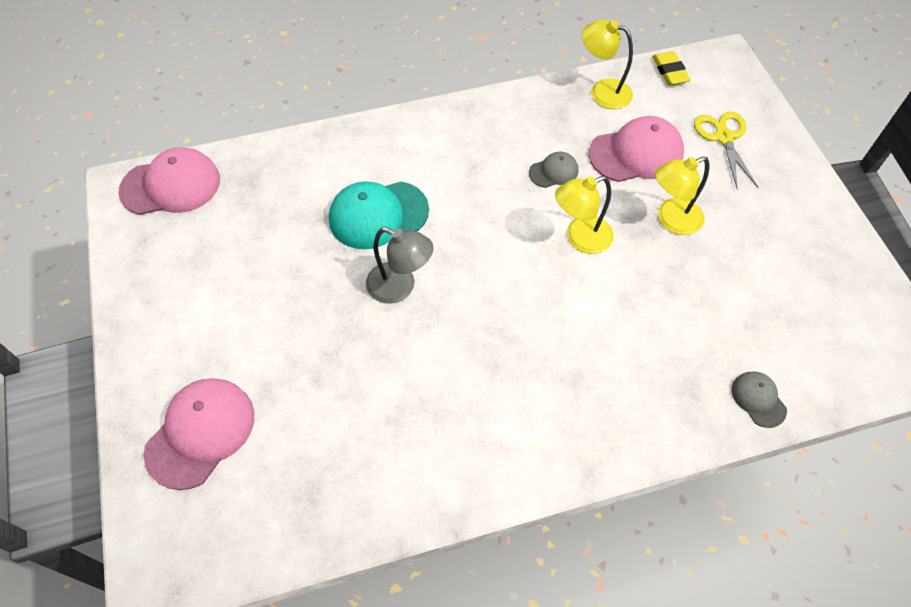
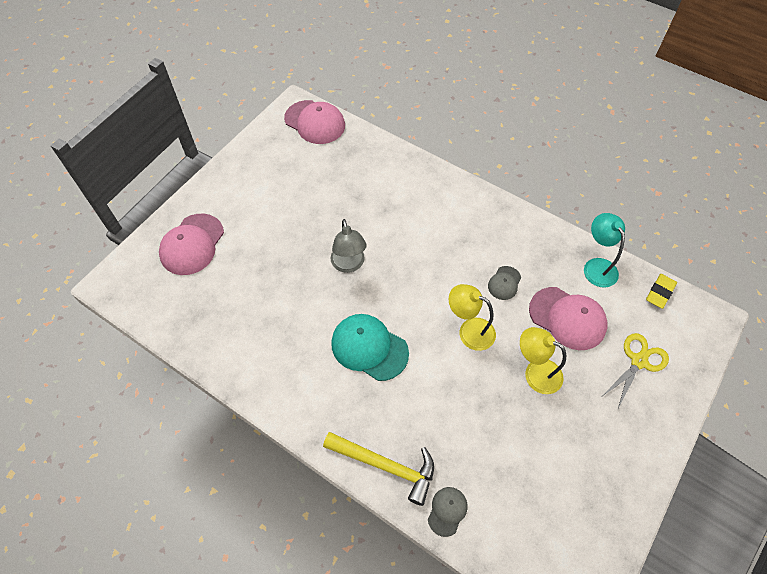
camera: 50 degrees right, 0 degrees up
(200, 433) = (192, 244): pink cap -> pink cap turned 120 degrees clockwise
(378, 215) = (385, 220): turquoise cap -> turquoise cap (369, 348)
(553, 171) = (504, 283): grey cap -> grey cap turned 90 degrees clockwise
(602, 91) = (597, 266): yellow lamp -> turquoise lamp
(669, 421) = (385, 466): none -> yellow hammer

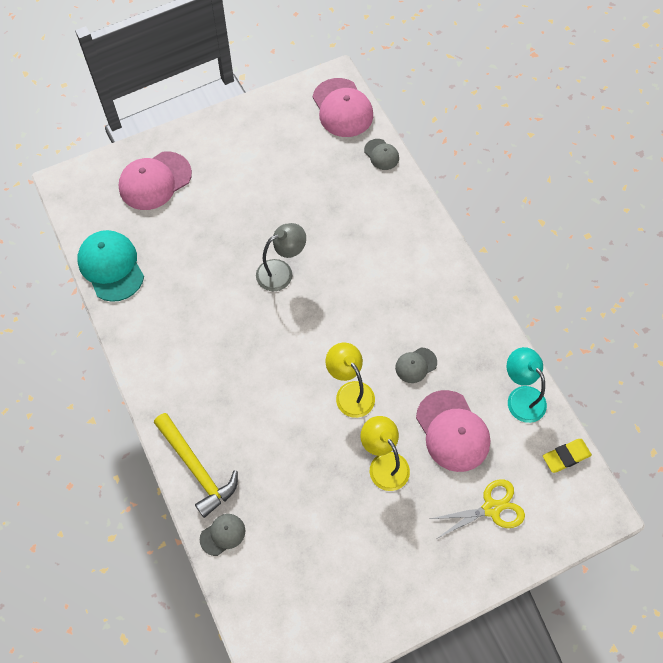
camera: 30 degrees right, 5 degrees up
(349, 265) = (281, 272): grey lamp -> grey lamp turned 135 degrees counterclockwise
(368, 142) = (381, 154): none -> grey cap
(369, 348) = (249, 359): turquoise cap -> turquoise cap (111, 267)
(597, 266) = (521, 397): turquoise lamp -> turquoise lamp turned 45 degrees counterclockwise

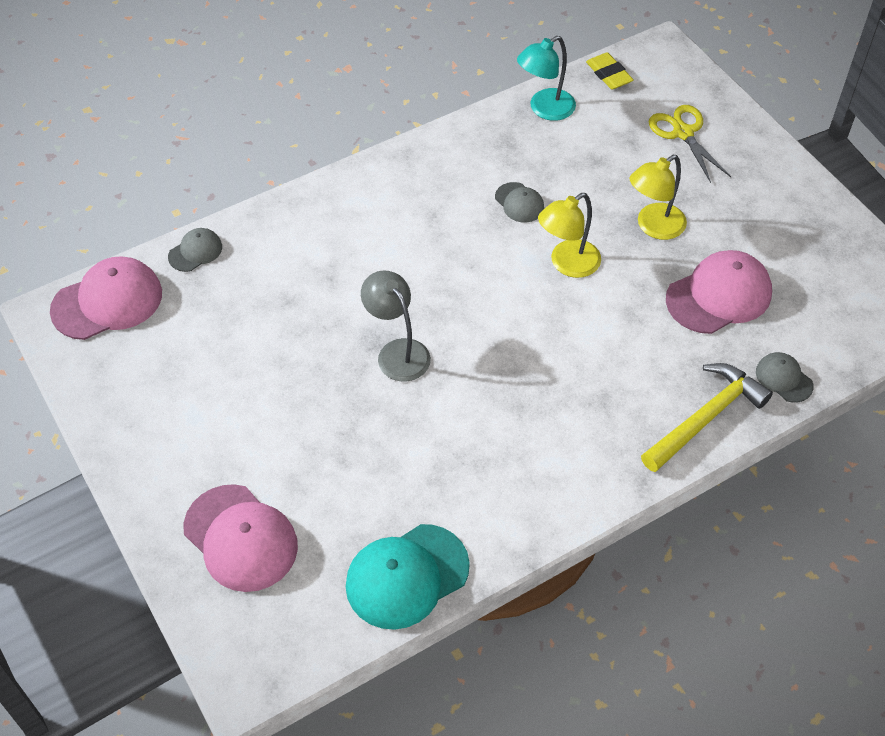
camera: 95 degrees left, 10 degrees down
(452, 431) = (599, 167): pink cap -> pink cap (719, 295)

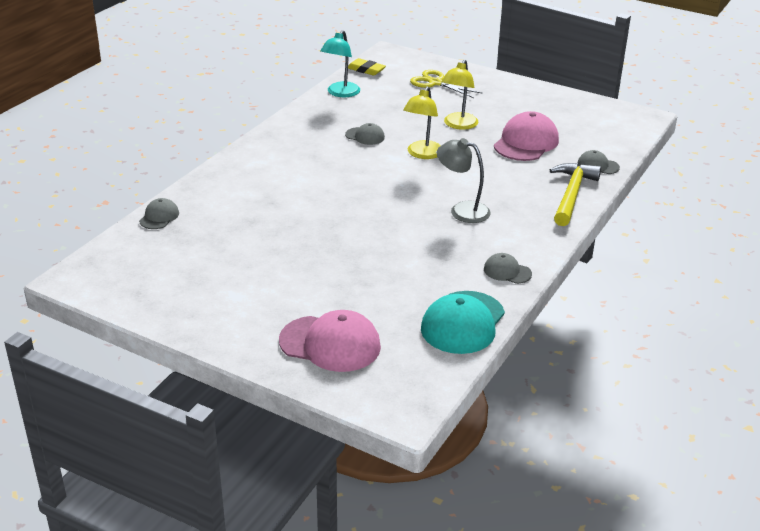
camera: 30 degrees left, 20 degrees down
(107, 301) = (113, 260): pink cap -> none
(397, 352) = (352, 223): grey lamp -> grey lamp (462, 210)
(520, 517) = (507, 271): none -> grey cap

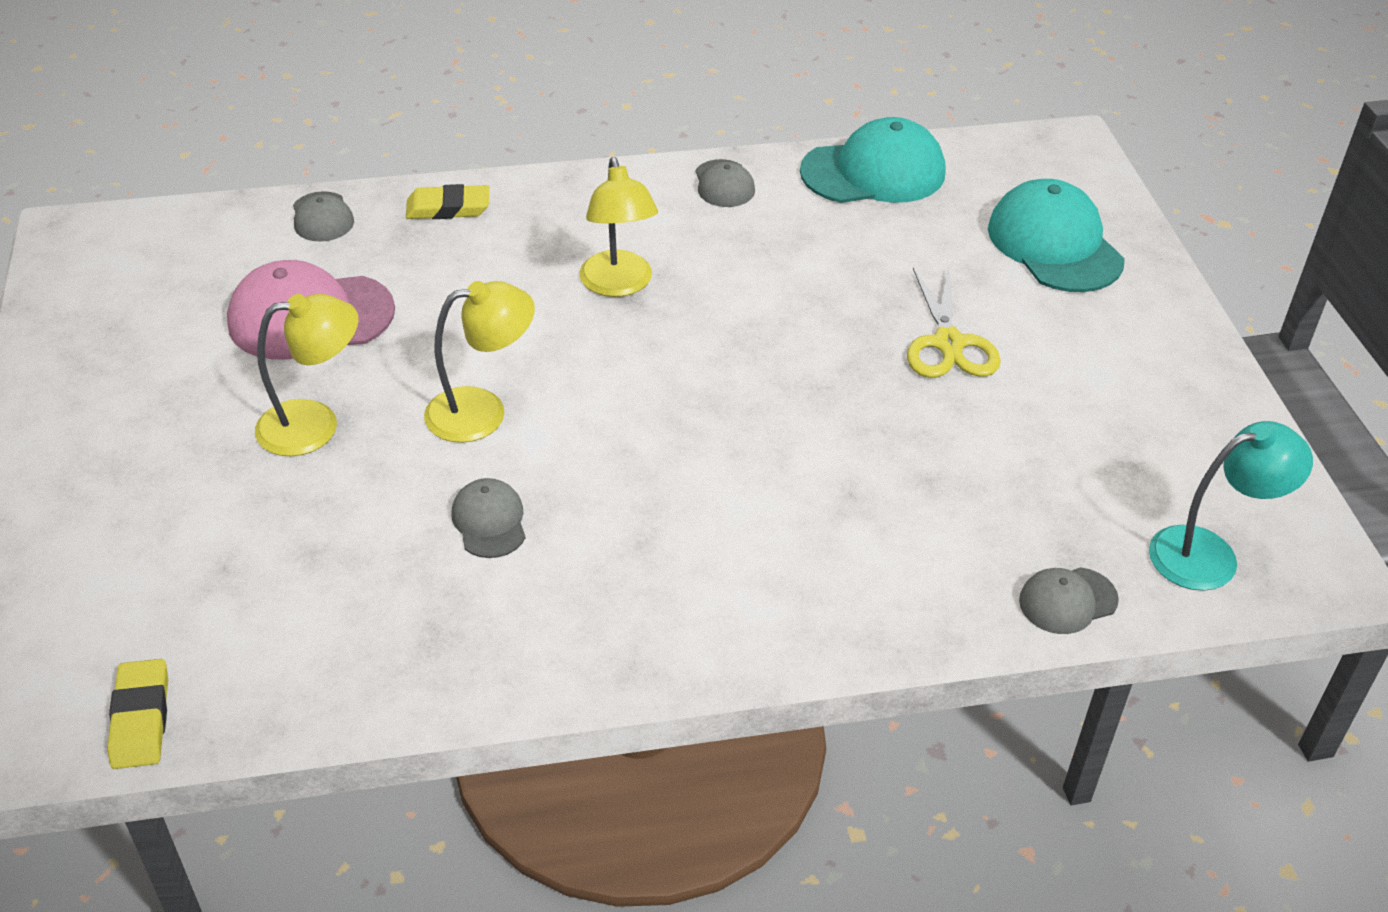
camera: 130 degrees left, 10 degrees up
(330, 344) = (1054, 244): pink cap -> turquoise cap
(340, 93) = (321, 681): turquoise lamp -> turquoise lamp (1210, 554)
(435, 83) = (126, 556): yellow scissors -> yellow scissors (948, 343)
(462, 210) = (619, 285): grey lamp -> yellow lamp
(572, 194) = (448, 208): yellow hammer -> yellow eraser

